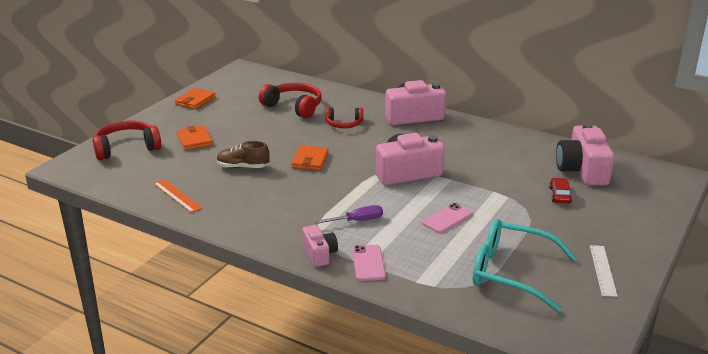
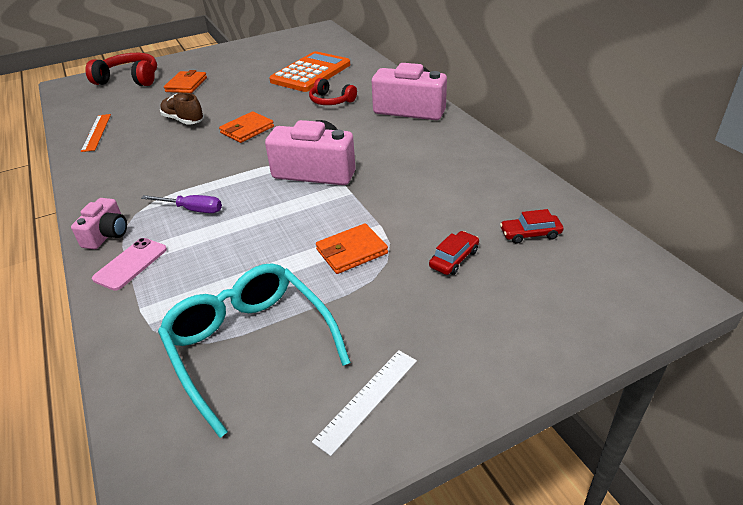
camera: 35 degrees right, 10 degrees up
(195, 101) = (240, 50): orange wallet -> orange wallet (352, 251)
(294, 107) = (311, 73): red headphones -> orange calculator
(447, 218) = (281, 240): pink phone -> none
(582, 170) = (530, 234): pink camera -> red car

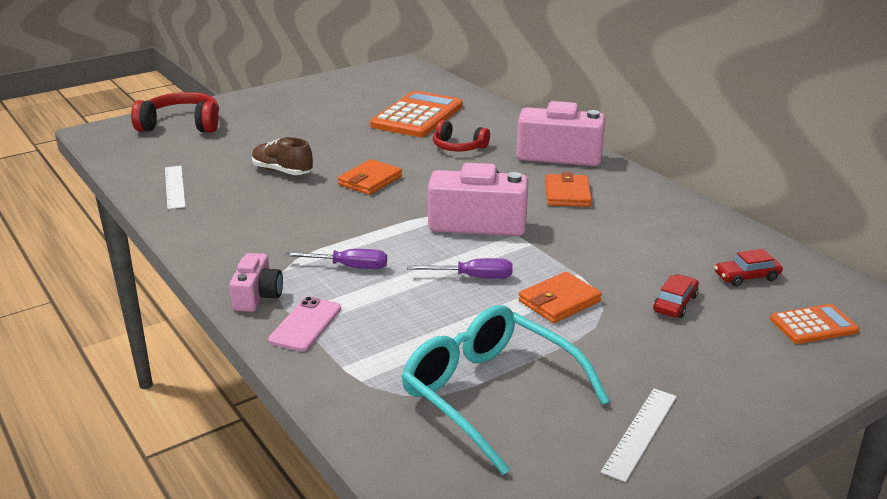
camera: 10 degrees left, 10 degrees down
(96, 132) = (174, 187): orange ruler -> white ruler
(186, 85) = (262, 131): orange wallet -> orange wallet (567, 194)
(288, 224) = (473, 277): none -> purple screwdriver
(576, 289) = (813, 325): none -> orange calculator

